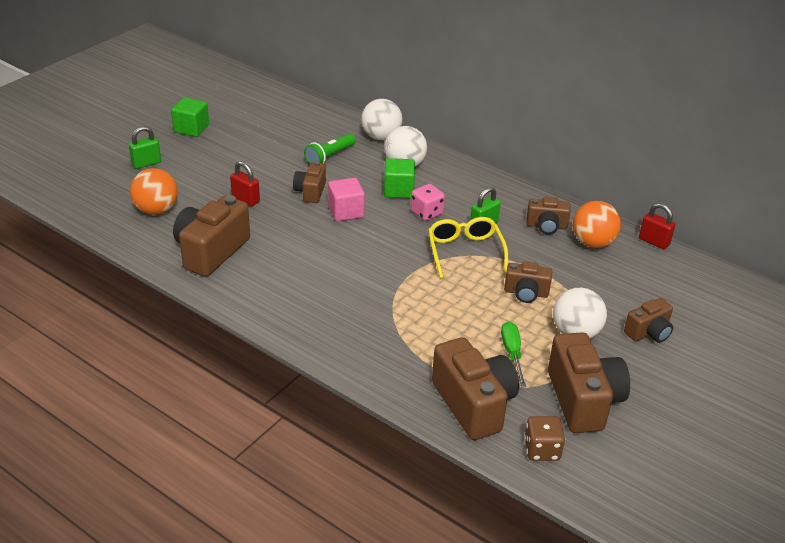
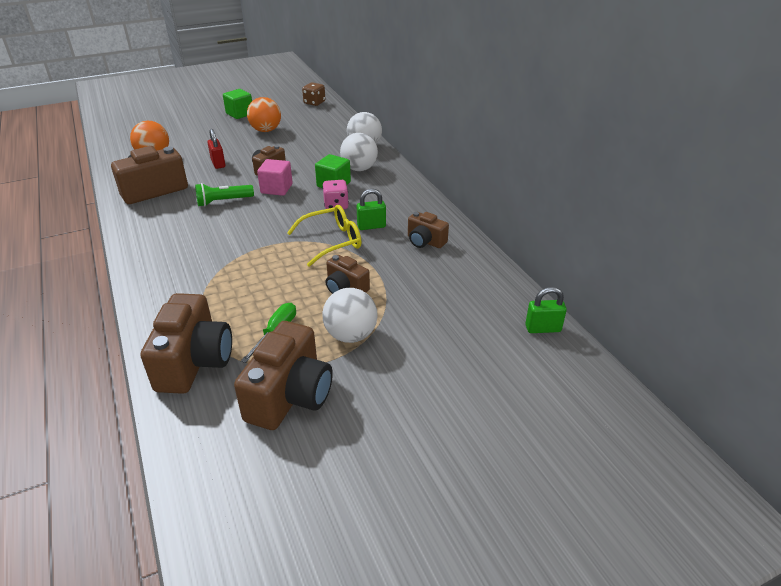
camera: 30 degrees right, 0 degrees up
(146, 163) = (185, 127): green padlock -> green padlock (543, 328)
(330, 157) = (310, 151): green flashlight -> green flashlight (223, 201)
(465, 252) = (332, 241): yellow glasses -> yellow glasses turned 45 degrees clockwise
(542, 450) = (202, 425): brown dice -> brown dice (314, 103)
(592, 243) = (452, 266): orange ball -> orange ball (266, 130)
(648, 332) = (421, 358): brown camera -> none
(654, 242) = (514, 282): red padlock -> none

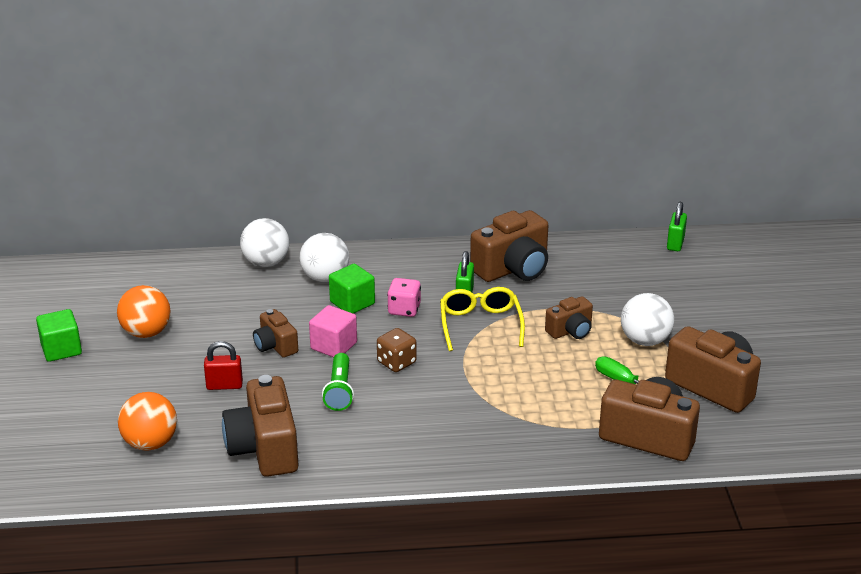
camera: 70 degrees left, 5 degrees down
(314, 103) = (83, 277): brown dice -> brown dice (396, 362)
(425, 241) = (513, 269): brown camera -> brown camera, size x1.78

